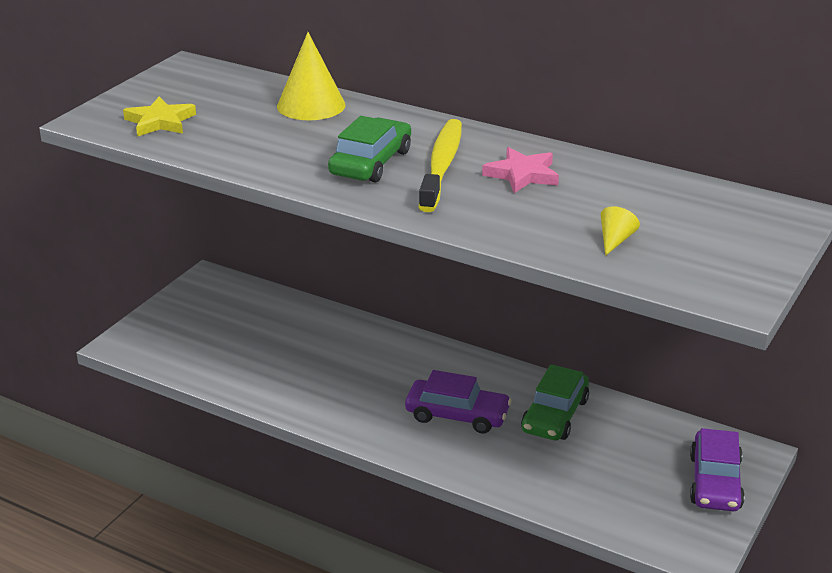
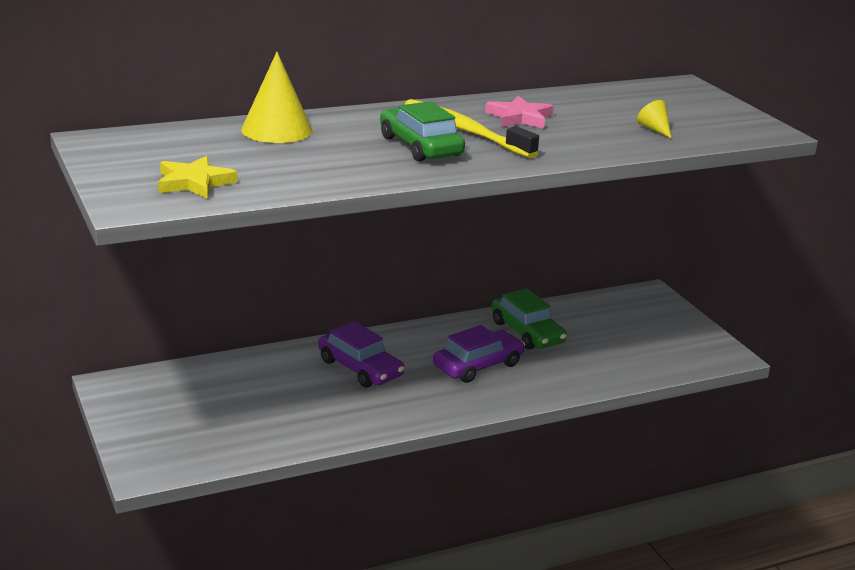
camera: 55 degrees left, 5 degrees down
(715, 482) = (664, 317): purple car -> purple car (360, 368)

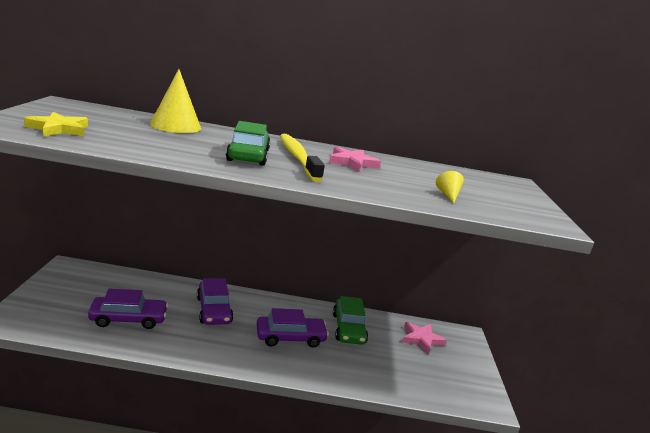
camera: 25 degrees right, 5 degrees down
(279, 414) = (128, 319): none -> purple car
(612, 315) = (421, 339): none -> pink star

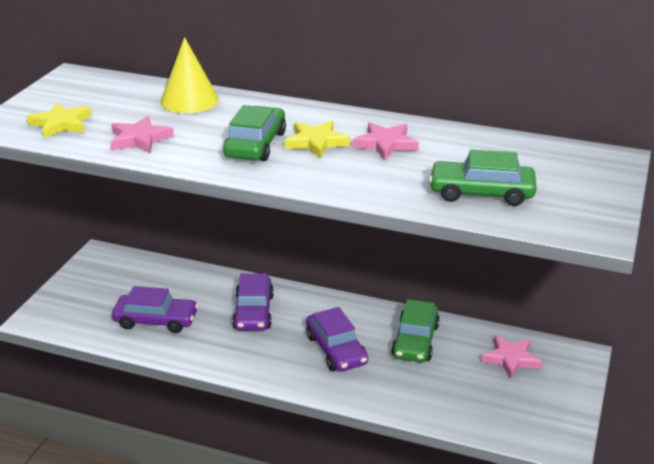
camera: 20 degrees right, 10 degrees up
(141, 144) = (139, 139): none -> pink star
(290, 337) = (336, 349): purple car -> purple car turned 60 degrees clockwise
(297, 158) = (316, 142): yellow toothbrush -> yellow star
(448, 195) = (481, 193): yellow cone -> green car

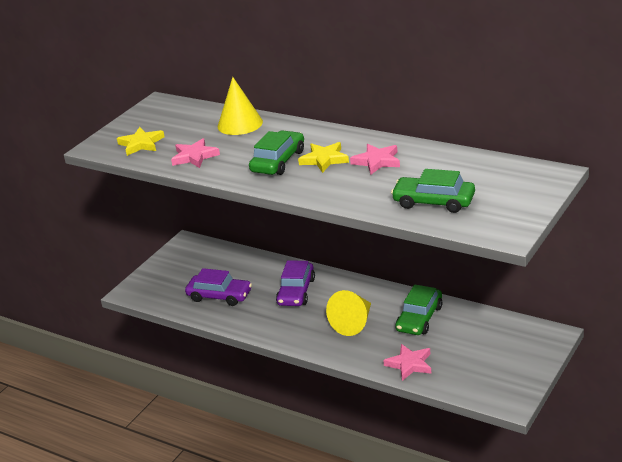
camera: 15 degrees right, 0 degrees up
(336, 349) = (353, 323): purple car -> yellow cone
(511, 359) = (493, 335): pink star -> pink star (409, 364)

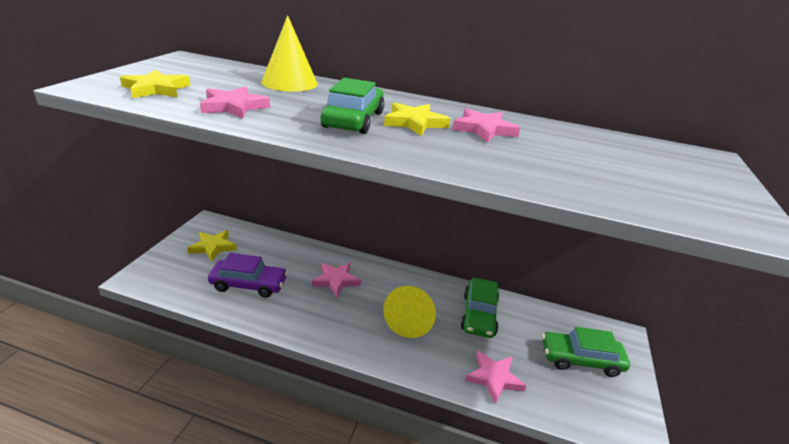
camera: 20 degrees left, 0 degrees up
(190, 265) = (213, 247): none -> yellow star
(296, 291) = (336, 280): purple car -> pink star
(434, 202) = (603, 179): green car -> green car (581, 359)

